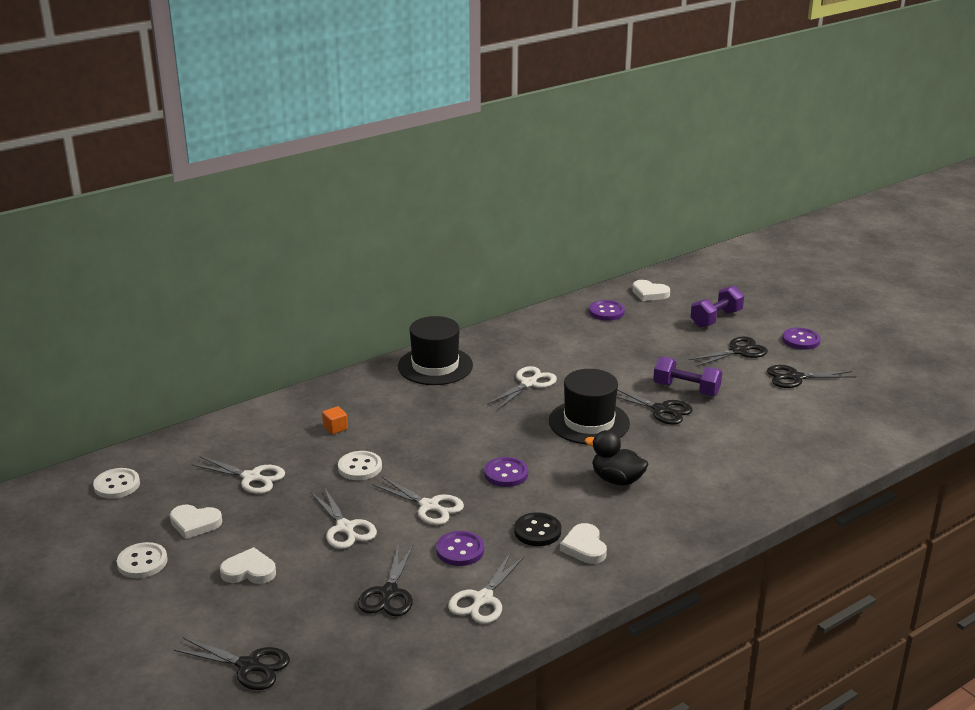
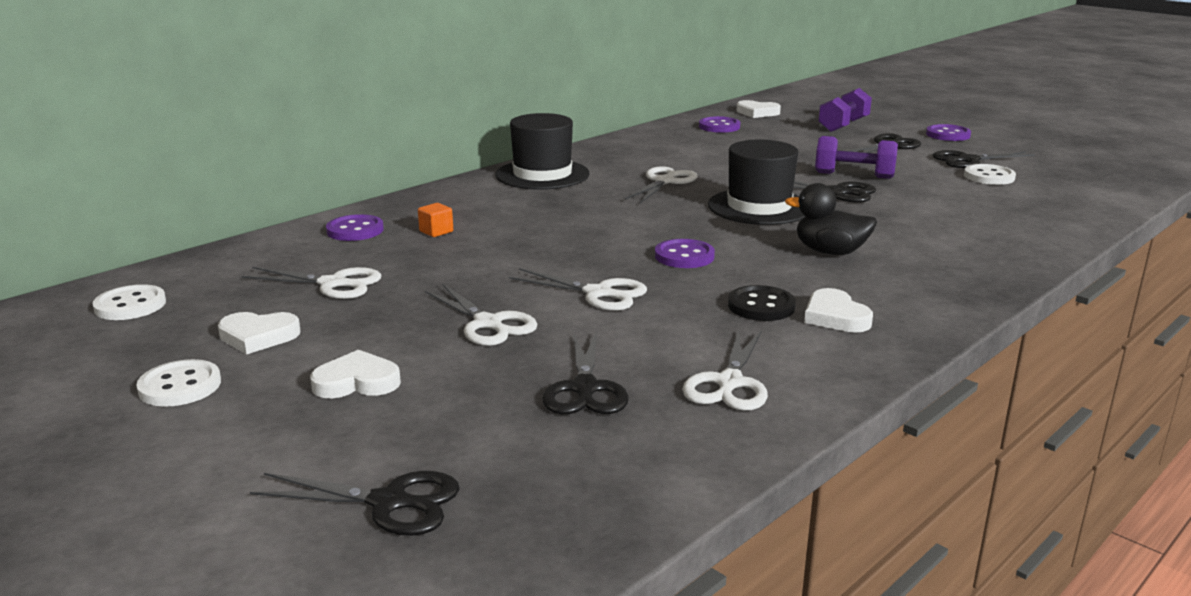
camera: 10 degrees left, 5 degrees down
(360, 467) = (484, 264): white button -> white button (989, 177)
(460, 550) = (665, 333): purple button -> purple button (355, 230)

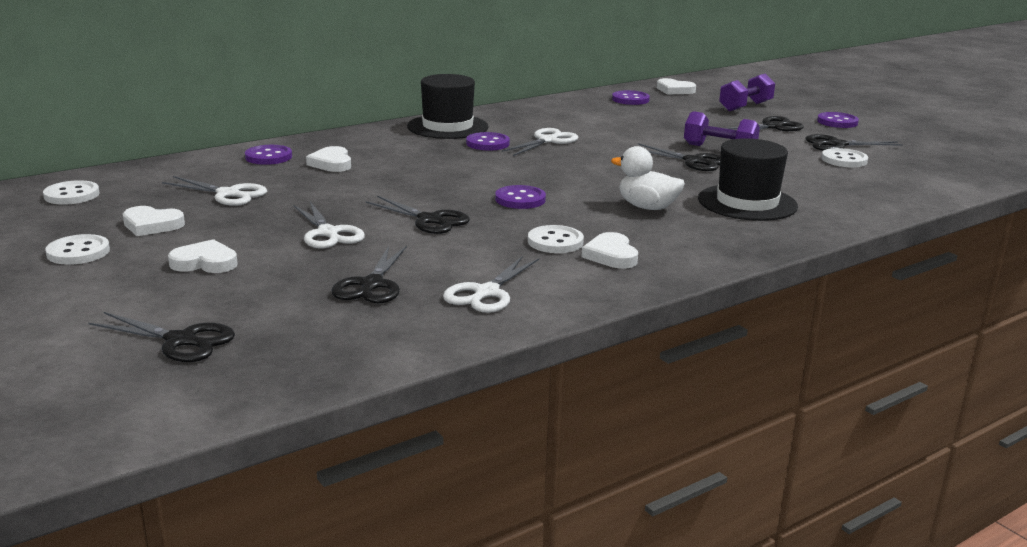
camera: 10 degrees right, 0 degrees up
(436, 232) = (331, 163): orange cube -> white heart
(598, 293) = (430, 220): white scissors -> black scissors
(601, 191) = (487, 143): none -> purple button
(759, 207) = (614, 167): black hat -> black hat (747, 203)
(761, 306) = (555, 242): black button -> white button
(830, 252) = (647, 207): black duck -> white duck

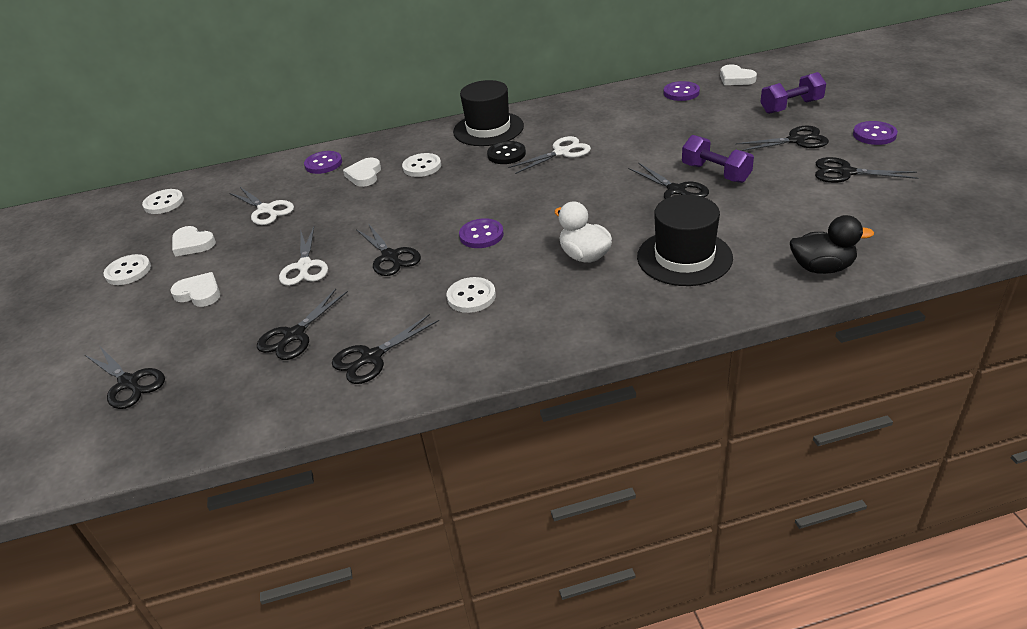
camera: 25 degrees right, 15 degrees up
(486, 293) = (371, 358): white scissors -> black scissors
(487, 143) = (506, 154): purple button -> black button
(611, 255) = (505, 321): white heart -> none
(844, 160) = (835, 198): white button -> white button (422, 166)
(878, 202) = (822, 268): none -> black duck

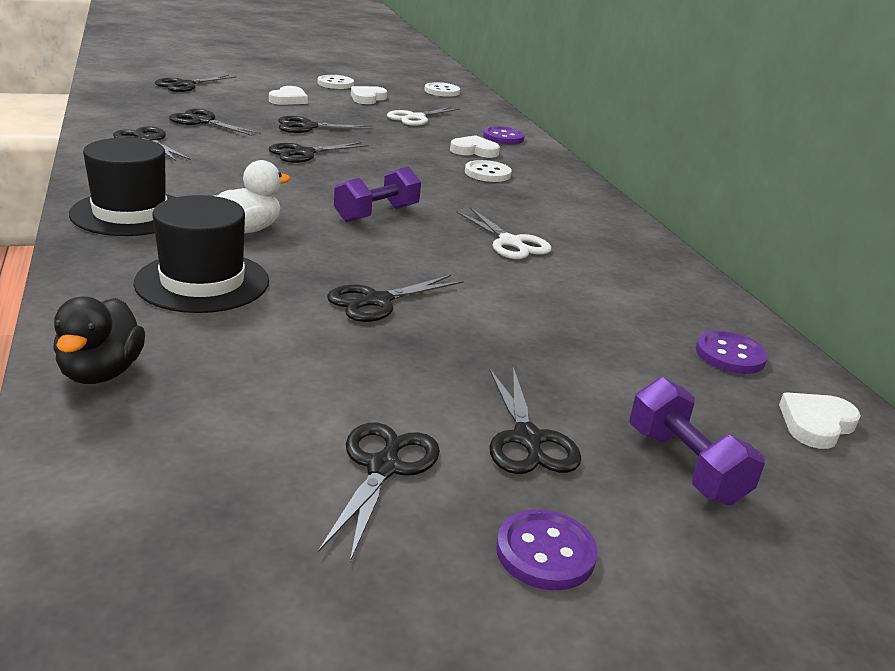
camera: 80 degrees right, 10 degrees down
(305, 266) = (307, 127): white scissors -> black scissors
(471, 297) = (208, 177): white button -> none
(481, 235) = (322, 188): purple button -> none
(488, 129) = (583, 209): black hat -> black hat (130, 213)
(506, 154) = (511, 213): black button -> none
(715, 173) = (420, 338): purple dumbbell -> purple dumbbell (376, 214)

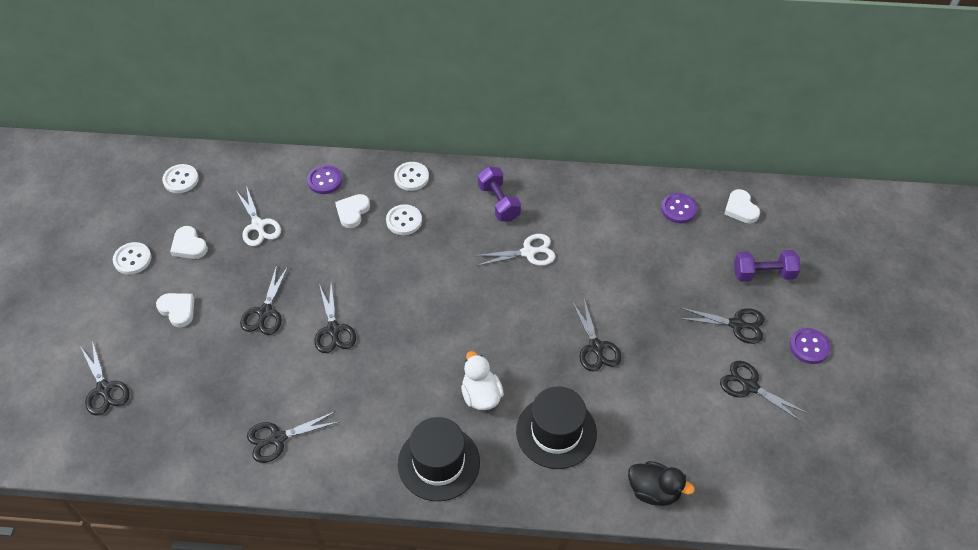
camera: 65 degrees left, 25 degrees up
(202, 122) = (231, 390): black scissors -> none
(376, 214) = (468, 313): purple dumbbell -> purple dumbbell (498, 202)
(556, 173) = (411, 177): none -> white button

